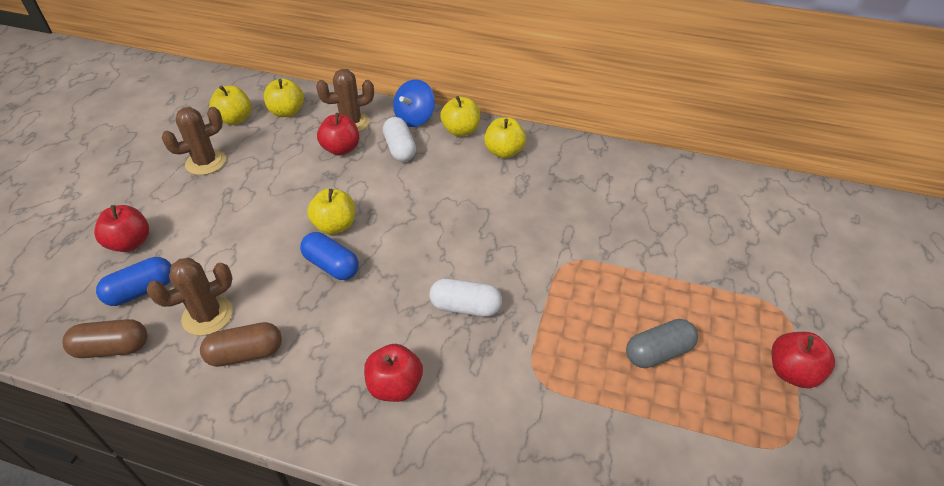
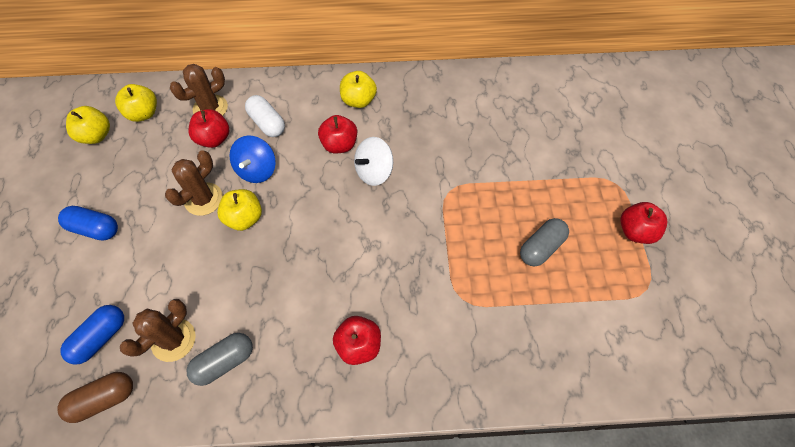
camera: 20 degrees left, 15 degrees up
(130, 243) = (63, 295): red apple -> red apple (339, 145)
(206, 162) = (92, 190): brown cactus -> brown cactus (203, 199)
(245, 353) = (224, 362): brown capsule -> grey capsule
(331, 265) = (259, 257): blue capsule -> blue capsule (95, 228)
(415, 118) = (267, 87): blue spinning top -> blue spinning top (257, 170)
(461, 131) = (313, 89): yellow apple -> none
(465, 307) = (385, 258): white capsule -> none
(491, 220) = (374, 171): none -> white spinning top

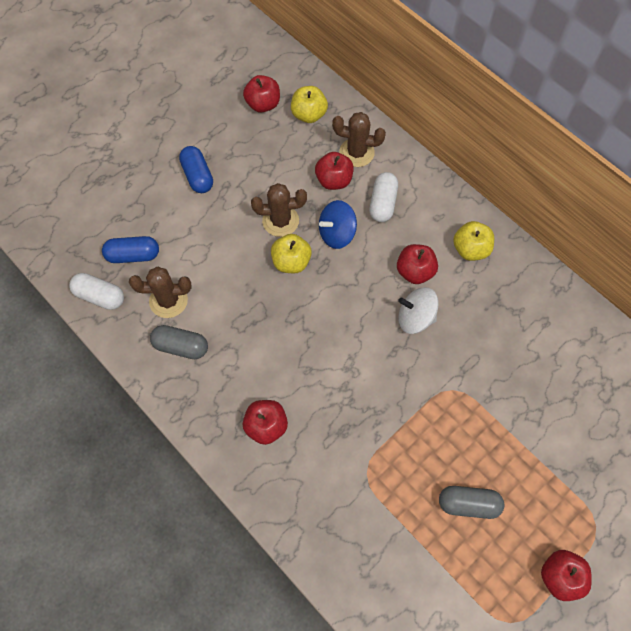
camera: 50 degrees right, 5 degrees up
(96, 135) = (263, 104): yellow apple -> red apple
(104, 399) = (100, 296): brown capsule -> white capsule

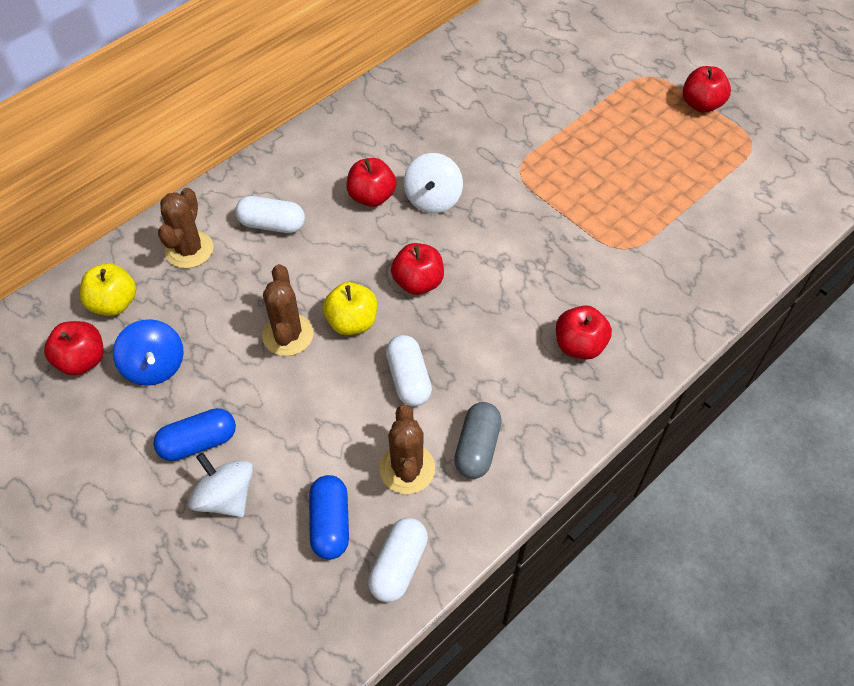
camera: 90 degrees left, 10 degrees down
(158, 195) = (226, 497): none -> white spinning top
(240, 301) = (408, 379): none -> white capsule
(334, 180) = (230, 275): red apple -> red apple (418, 282)
(337, 233) = (313, 272): blue spinning top -> blue spinning top (155, 366)
(468, 504) = (643, 165): grey capsule -> none
(470, 249) = (344, 145): yellow apple -> none

